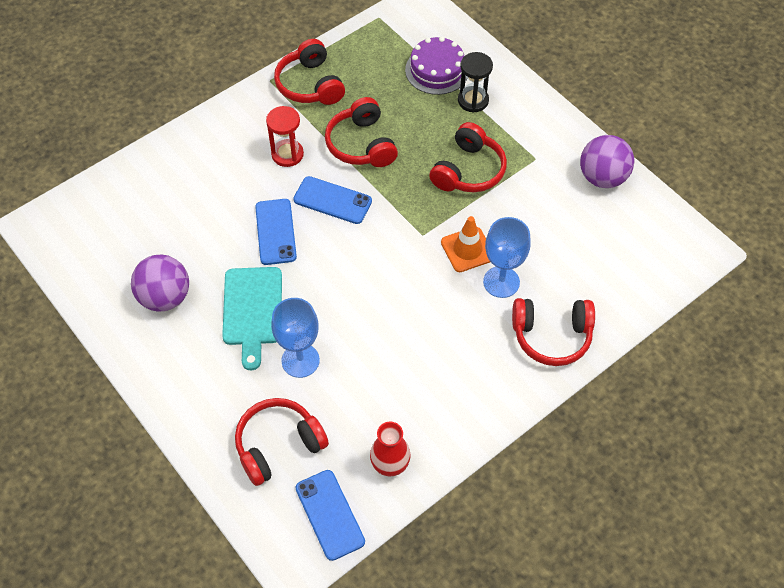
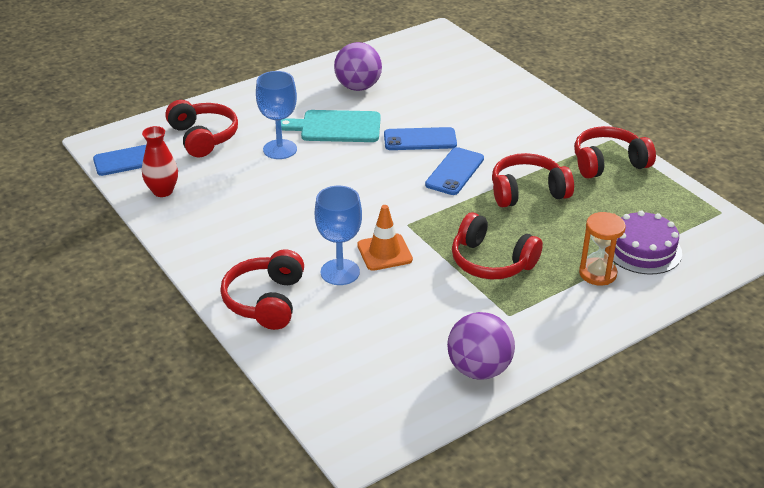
camera: 95 degrees right, 20 degrees down
(287, 154) = (513, 148): red hourglass -> none
(473, 100) = (597, 273): black hourglass -> orange hourglass

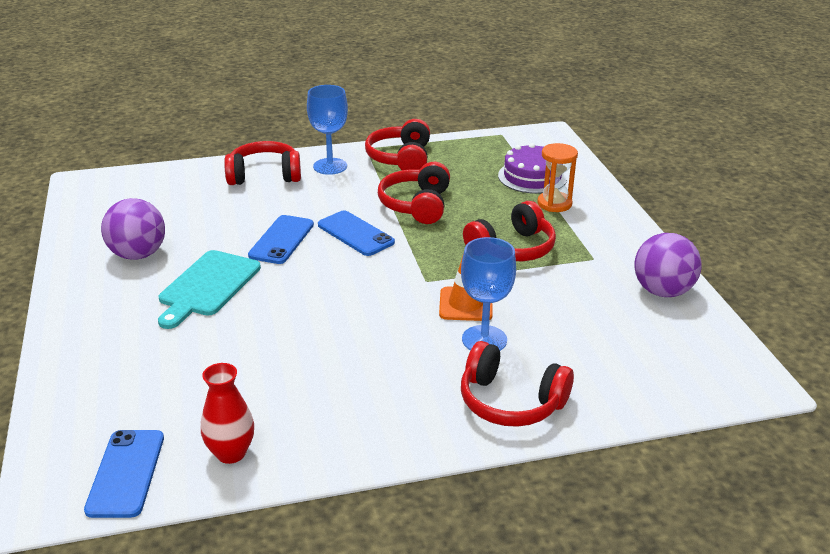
camera: 70 degrees left, 5 degrees down
(203, 137) = (131, 395): red headphones -> red headphones (264, 175)
(280, 149) = (218, 336): blue goblet -> blue goblet (330, 166)

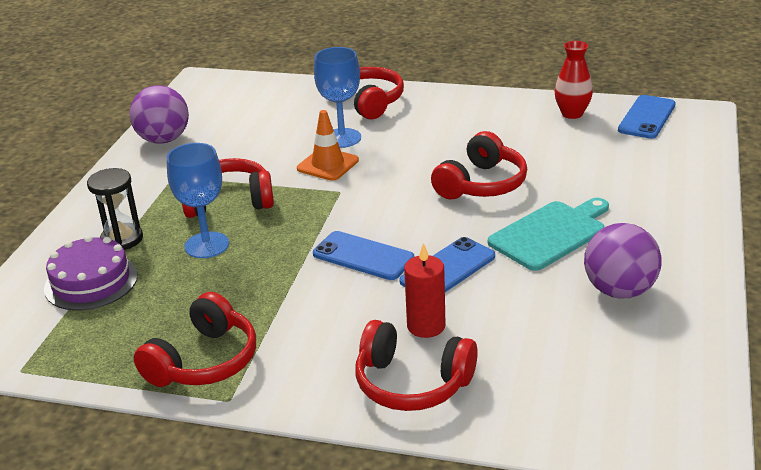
camera: 150 degrees left, 0 degrees up
(275, 203) = (426, 326): none -> red candle
(330, 166) = (310, 374): blue goblet -> blue goblet (206, 245)
(355, 234) = (363, 256): blue phone -> blue phone turned 45 degrees counterclockwise
(417, 205) = (263, 276): red headphones -> red headphones (481, 184)
(554, 204) = (122, 239): orange hourglass -> black hourglass

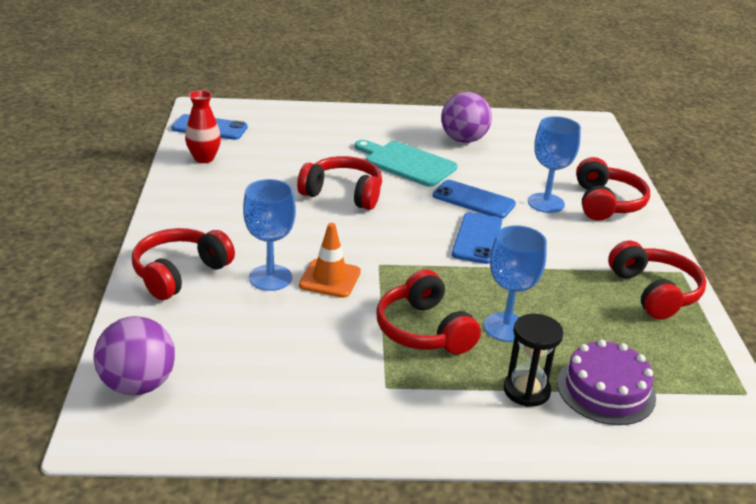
camera: 110 degrees left, 0 degrees up
(163, 140) = (297, 422): purple ball -> purple ball (138, 384)
(204, 361) = (654, 292): red headphones -> red headphones turned 60 degrees clockwise
(426, 326) = (546, 203): red candle -> blue goblet

